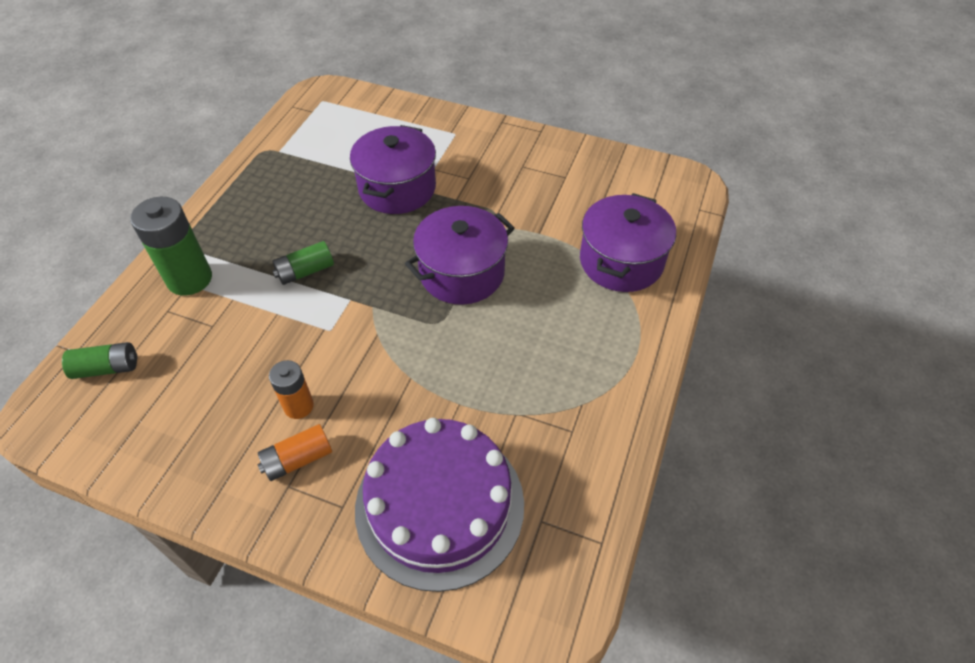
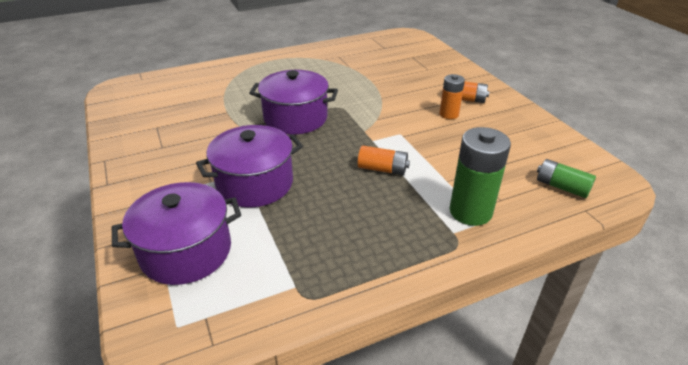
camera: 135 degrees left, 15 degrees down
(305, 271) = (382, 169): green battery -> orange battery
(439, 505) = (417, 64): purple cake -> none
(621, 261) = (217, 82): purple pot -> purple pot (186, 251)

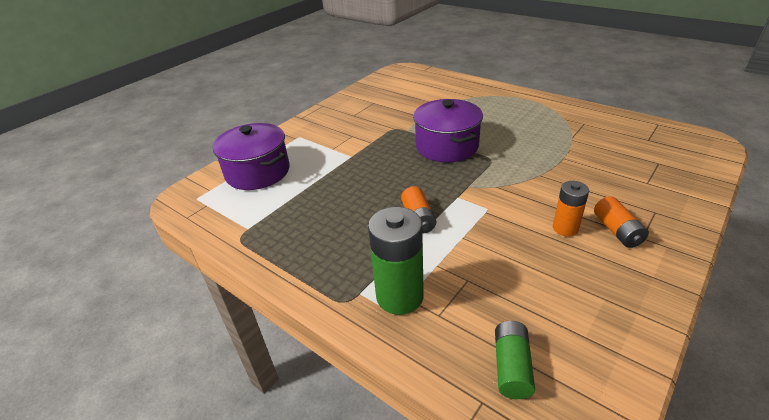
camera: 65 degrees right, 0 degrees up
(255, 183) = (344, 166): purple pot -> none

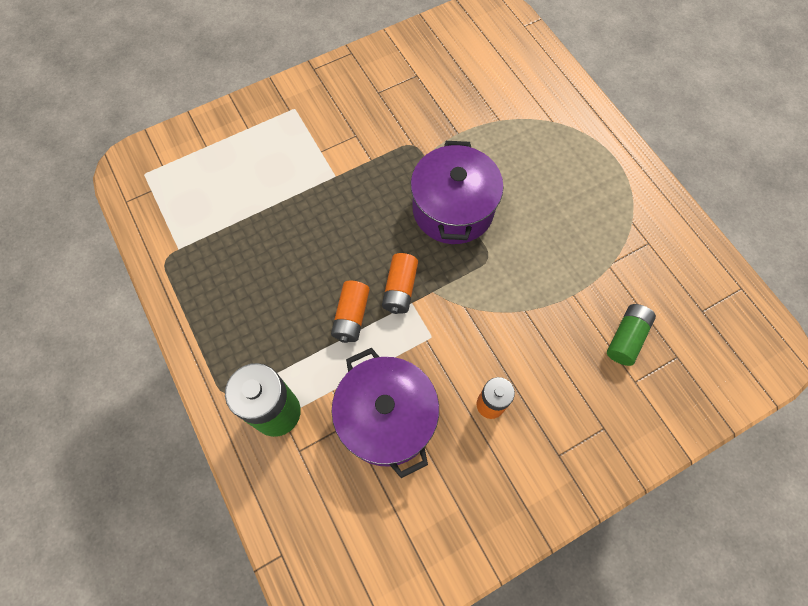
camera: 20 degrees right, 30 degrees up
(258, 172) = (222, 157): purple pot -> purple pot (387, 418)
(511, 367) = (325, 536): green battery -> green battery (626, 338)
(617, 231) = (540, 434): orange battery -> orange battery (400, 289)

